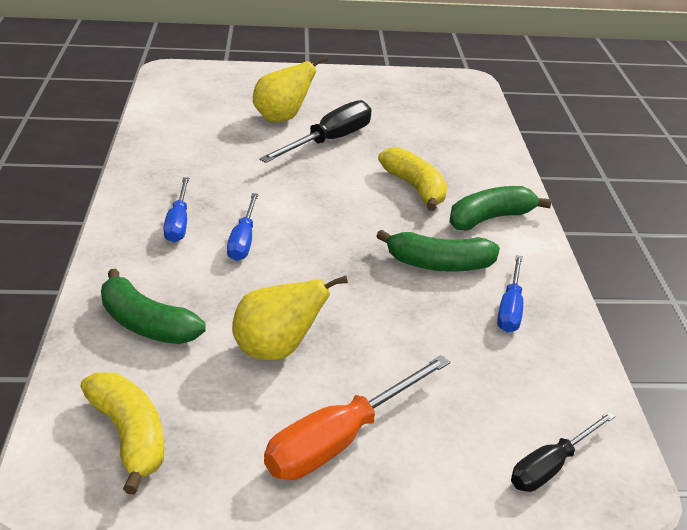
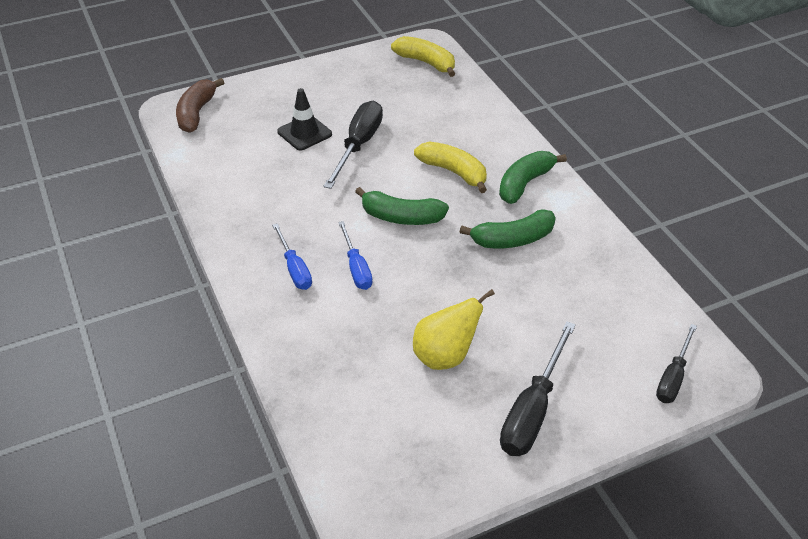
camera: 20 degrees left, 10 degrees up
(129, 436) = (391, 464): yellow banana -> yellow banana (426, 63)
(146, 324) = (336, 369): green banana -> green banana (401, 217)
(191, 79) = (196, 113): none -> brown banana
(282, 118) = (304, 133): yellow pear -> black traffic cone
(340, 439) = (532, 410): orange screwdriver -> black screwdriver
(510, 308) = (582, 261): blue screwdriver -> none

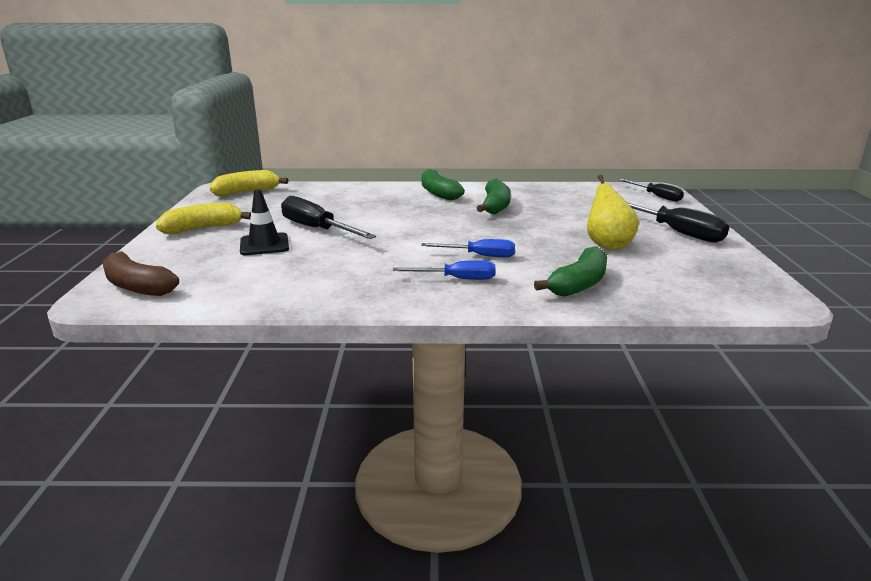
camera: 65 degrees left, 20 degrees down
(401, 217) = (432, 231): green banana -> green banana (578, 284)
(453, 172) = (398, 208): yellow banana -> yellow banana (203, 228)

